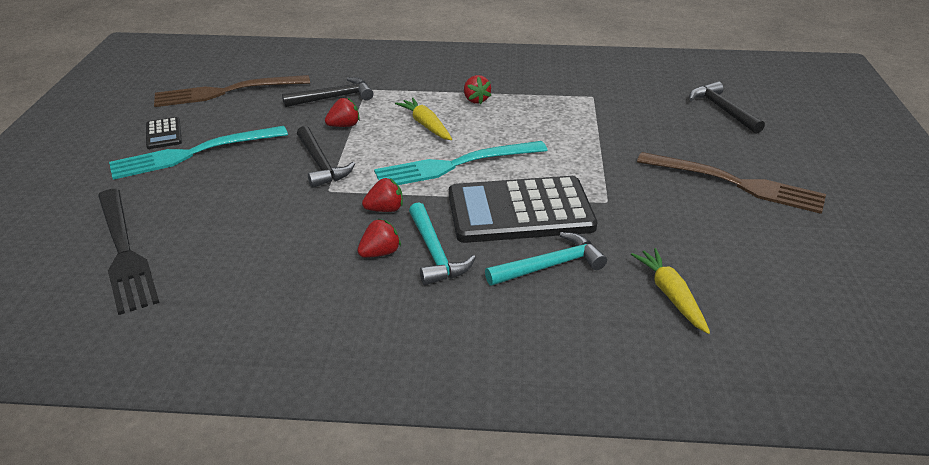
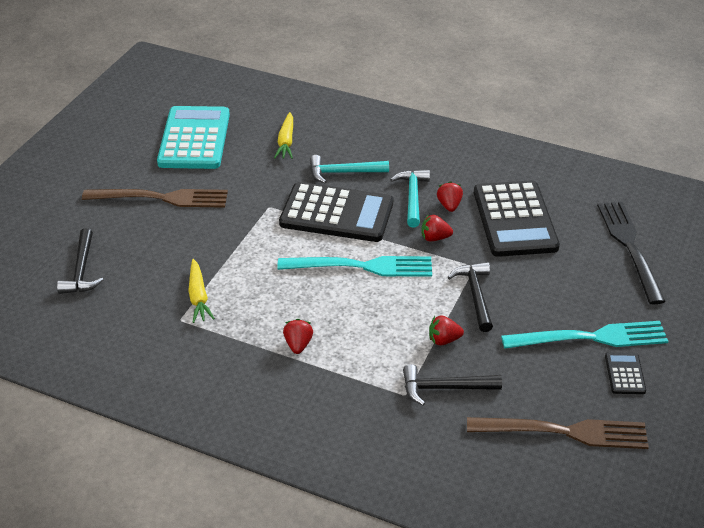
camera: 160 degrees left, 5 degrees up
(285, 254) = (514, 219): none -> black calculator
(380, 253) = (449, 205): red strawberry -> red strawberry turned 105 degrees clockwise
(425, 125) = (365, 321): yellow carrot -> yellow carrot (198, 297)
(736, 183) = (162, 198): brown fork -> brown fork turned 135 degrees clockwise
(799, 267) = (194, 139): none -> turquoise calculator

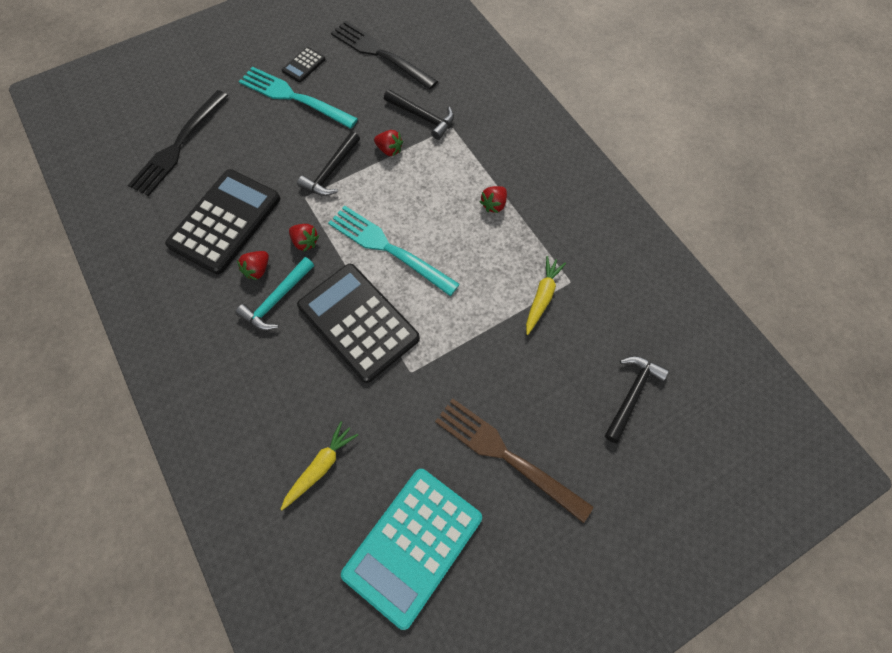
camera: 145 degrees left, 25 degrees up
(343, 172) = (306, 375): turquoise hammer -> none
(565, 432) = (379, 54): brown fork -> black fork

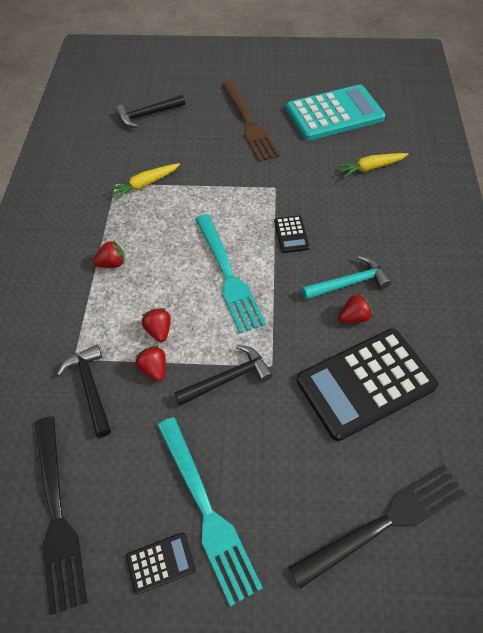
camera: 145 degrees left, 10 degrees down
(305, 242) = (297, 319): red strawberry -> red strawberry (159, 330)
(358, 322) = (291, 234): black calculator -> black calculator, size x0.43

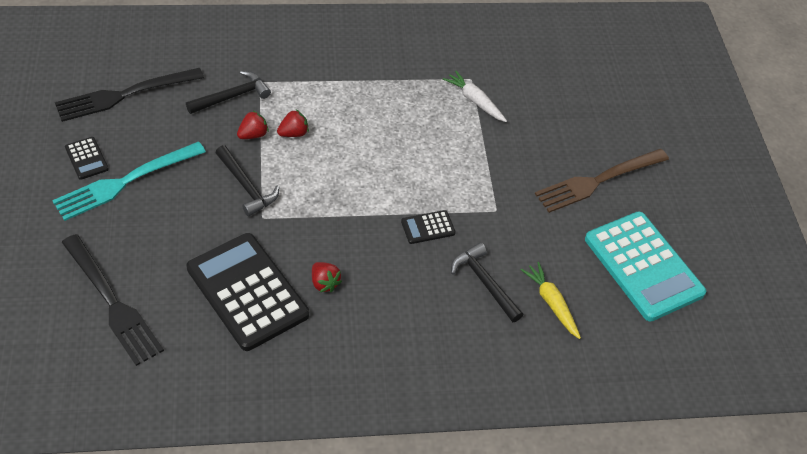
camera: 75 degrees right, 5 degrees down
(112, 263) = (366, 91): red strawberry -> none
(145, 184) = (474, 101): yellow carrot -> white carrot
(148, 115) = (585, 90): black hammer -> black hammer (485, 282)
(228, 275) = (364, 178): turquoise fork -> none
(348, 283) = (368, 279): turquoise hammer -> none

